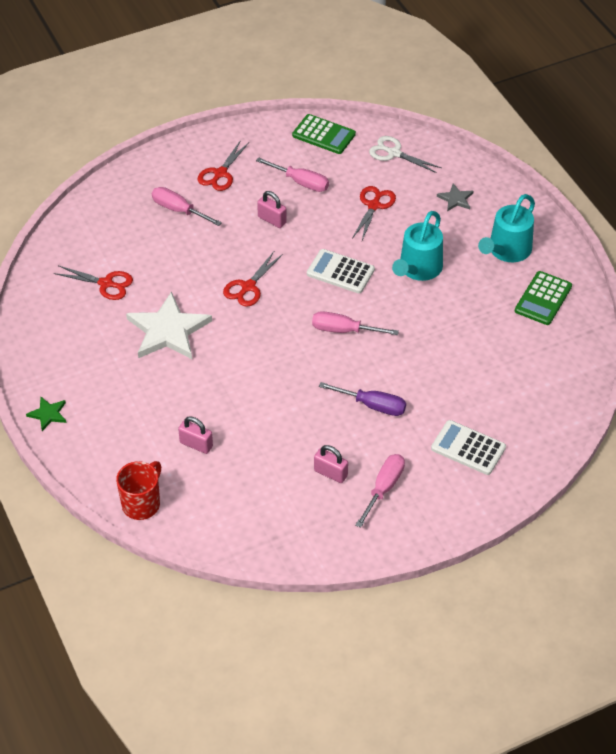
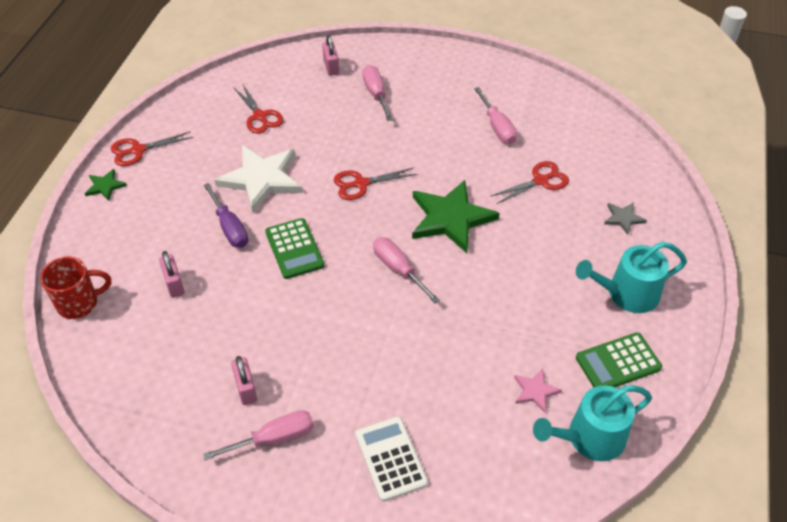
camera: 40 degrees right, 0 degrees up
(220, 174) = (439, 85): red scissors -> red scissors (138, 150)
(272, 220) = (440, 143): pink padlock -> pink padlock (331, 67)
(323, 135) = (558, 101): green calculator -> green calculator (294, 249)
(340, 272) = (450, 218): white calculator -> green star
(372, 405) = (349, 353): purple screwdriver -> purple screwdriver (229, 228)
(394, 153) = (605, 148): white scissors -> none
(418, 269) = (523, 258): turquoise watering can -> turquoise watering can (590, 438)
(512, 349) = (535, 391): none -> pink star

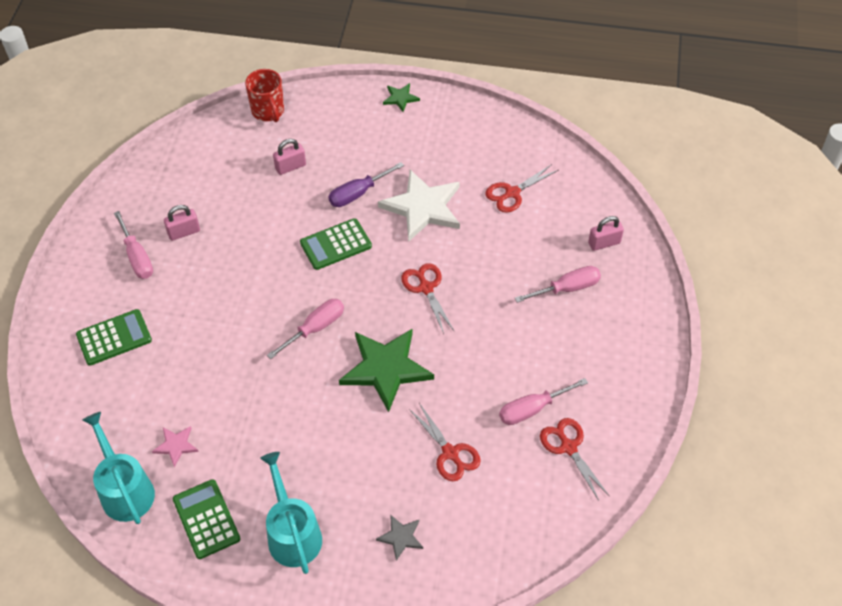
camera: 85 degrees right, 5 degrees up
(138, 150) = (449, 110): red scissors -> red scissors (568, 447)
(391, 458) = (114, 338): white calculator -> green calculator

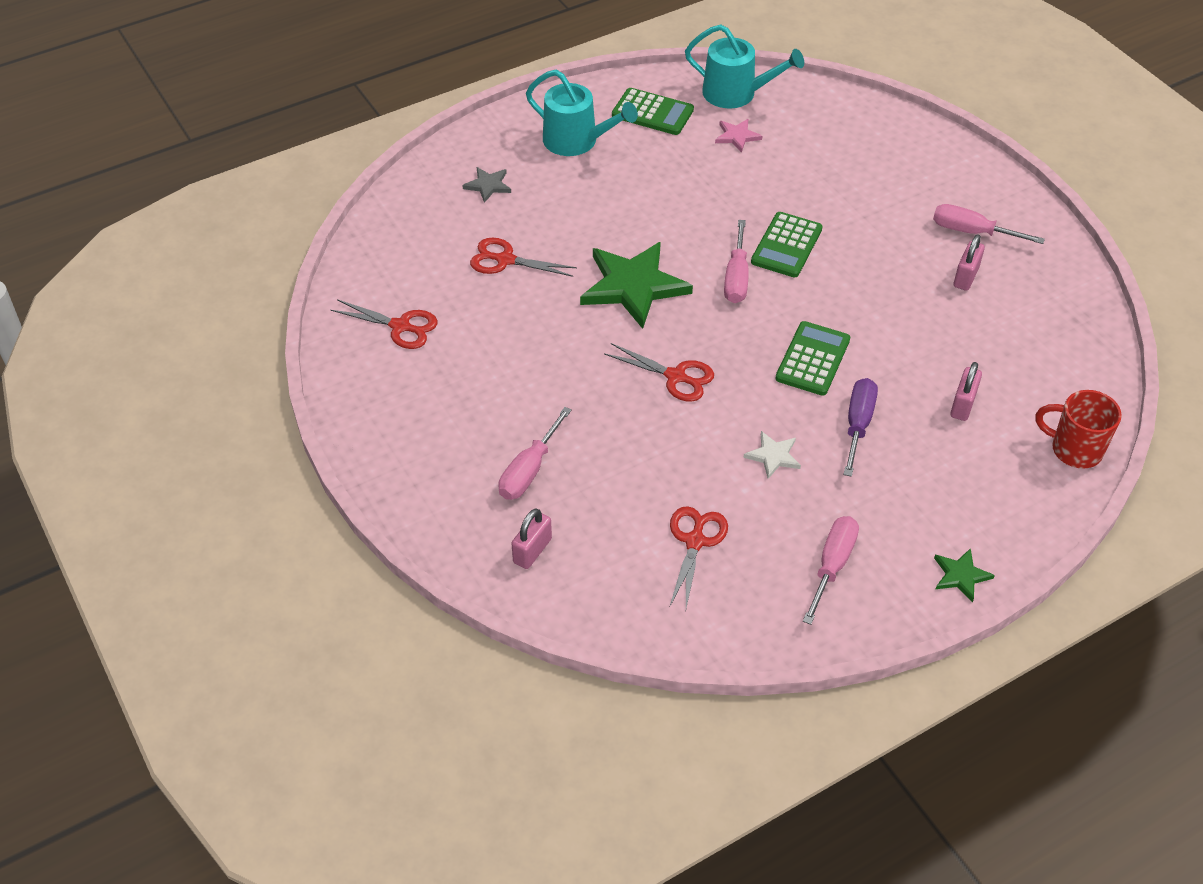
camera: 140 degrees right, 5 degrees down
(114, 338) = (892, 168): green calculator -> green calculator (786, 245)
(423, 207) = (773, 456): white star -> white star, size x0.46
(532, 409) = (462, 336): pink screwdriver -> pink screwdriver (832, 565)

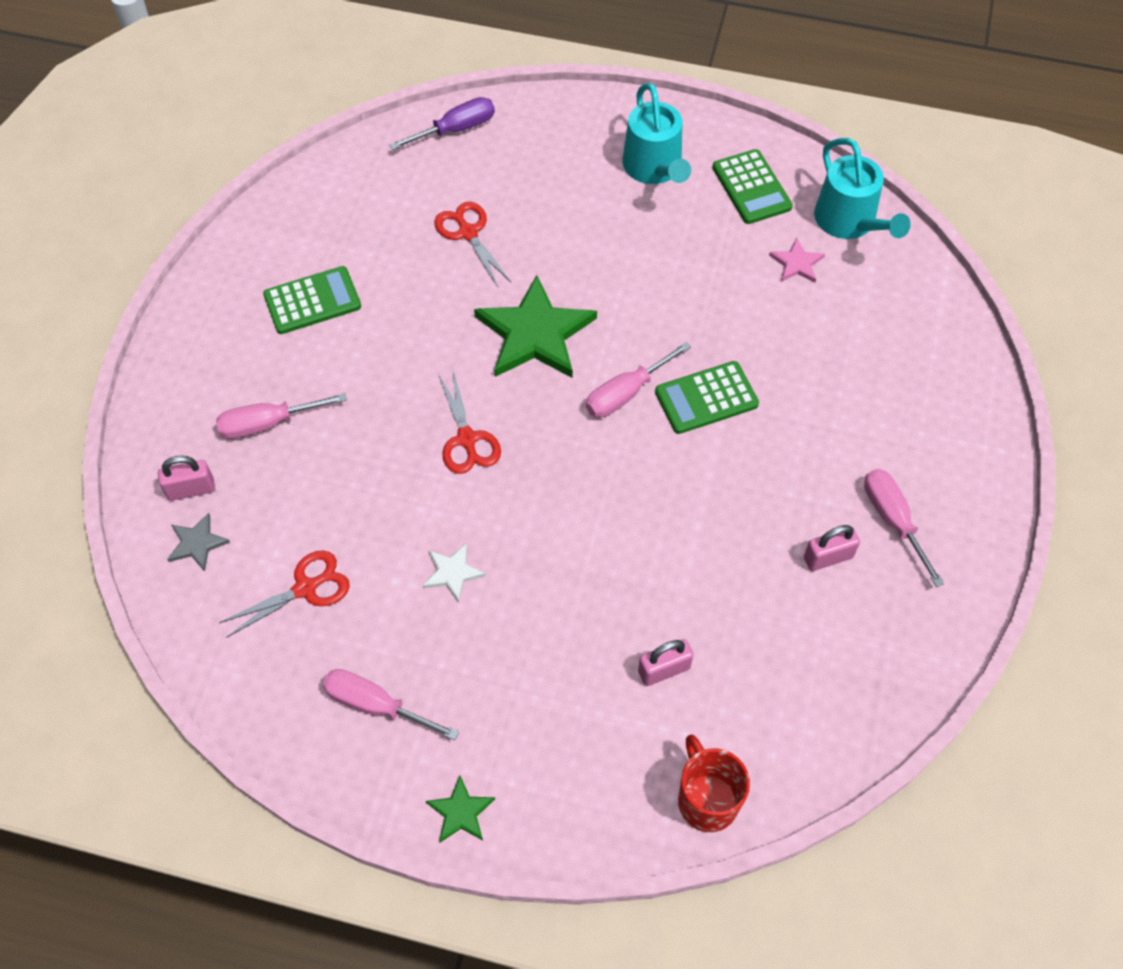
camera: 45 degrees right, 10 degrees up
(400, 327) = (327, 229): red scissors -> none
(488, 185) = (536, 157): grey star -> grey star (197, 543)
(813, 359) = (593, 518): green calculator -> green calculator (312, 301)
(832, 565) = (376, 705): pink screwdriver -> pink screwdriver turned 135 degrees counterclockwise
(858, 424) = (553, 607): purple screwdriver -> purple screwdriver (456, 129)

